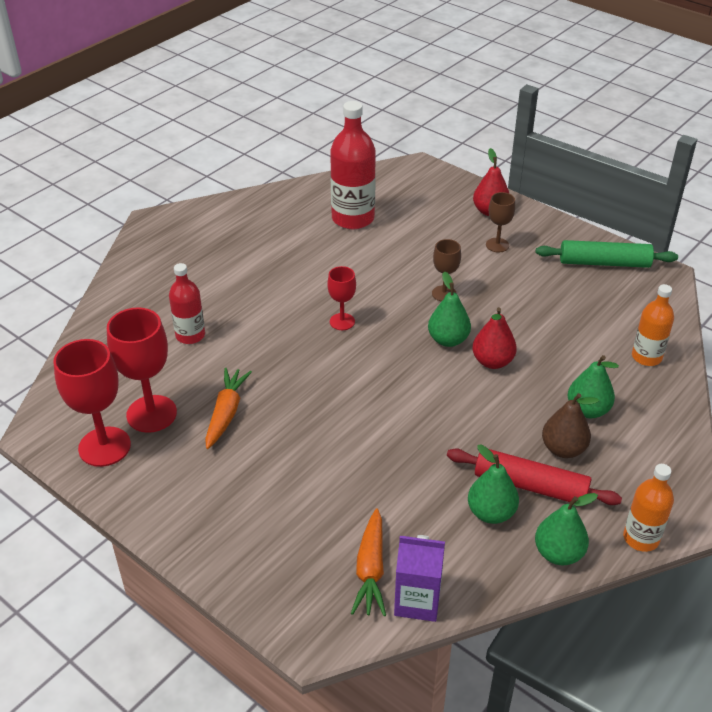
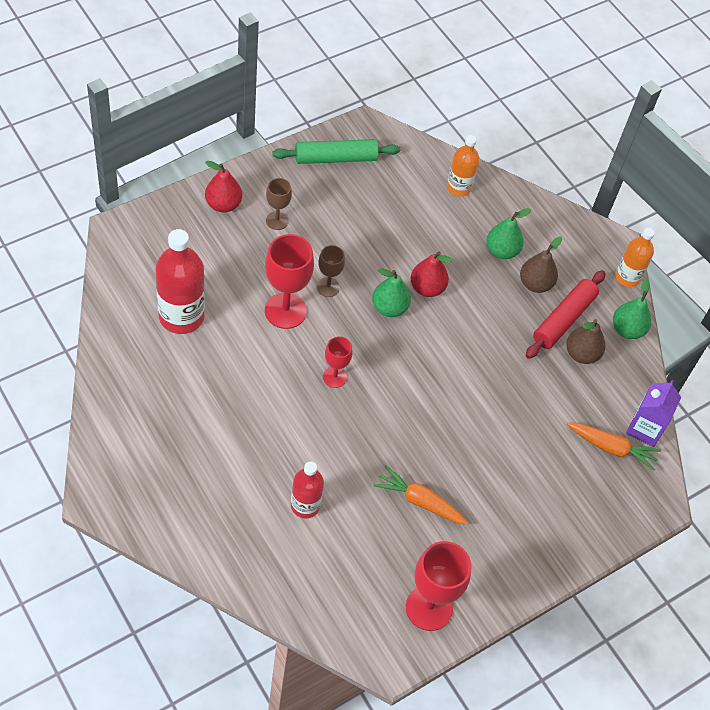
camera: 80 degrees left, 15 degrees up
(151, 414) = (400, 561): red goblet -> red goblet (285, 311)
(491, 513) = (581, 354): green pear -> brown pear
(604, 263) = (335, 158): green rolling pin -> green rolling pin turned 60 degrees clockwise

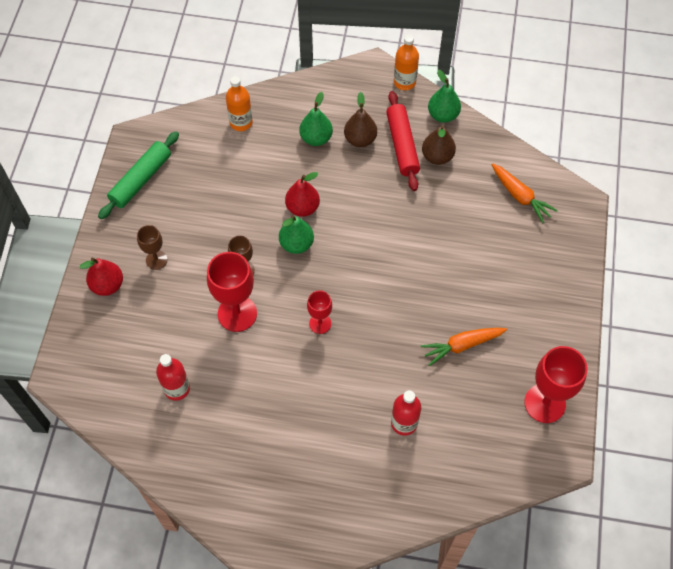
camera: 40 degrees left, 5 degrees up
(181, 316) = (177, 388): red bottle -> red bottle, size x0.60
(612, 448) = (520, 196): orange carrot -> orange carrot turned 75 degrees clockwise
(645, 428) = (523, 166): purple carton -> none

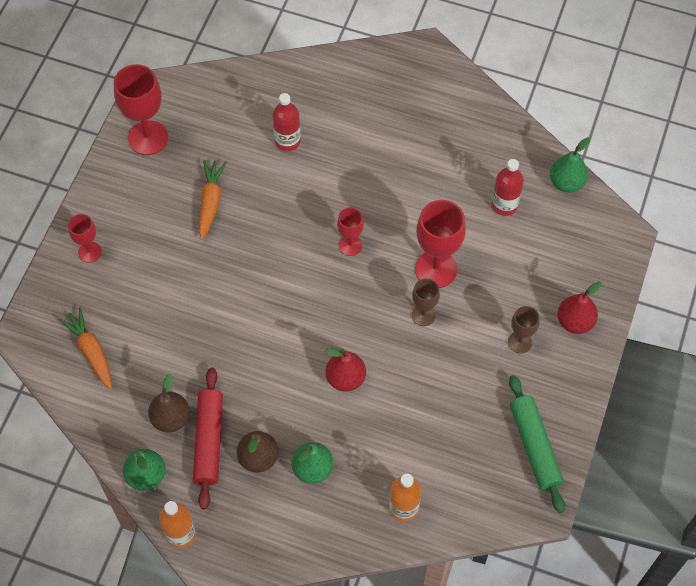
camera: 170 degrees left, 0 degrees up
(141, 180) = (534, 446): green rolling pin -> green rolling pin turned 60 degrees counterclockwise
(296, 244) = (360, 335): green pear -> green pear (566, 183)
(461, 345) = (210, 201): orange carrot -> orange carrot turned 75 degrees counterclockwise
(555, 279) = (90, 252): none -> red goblet

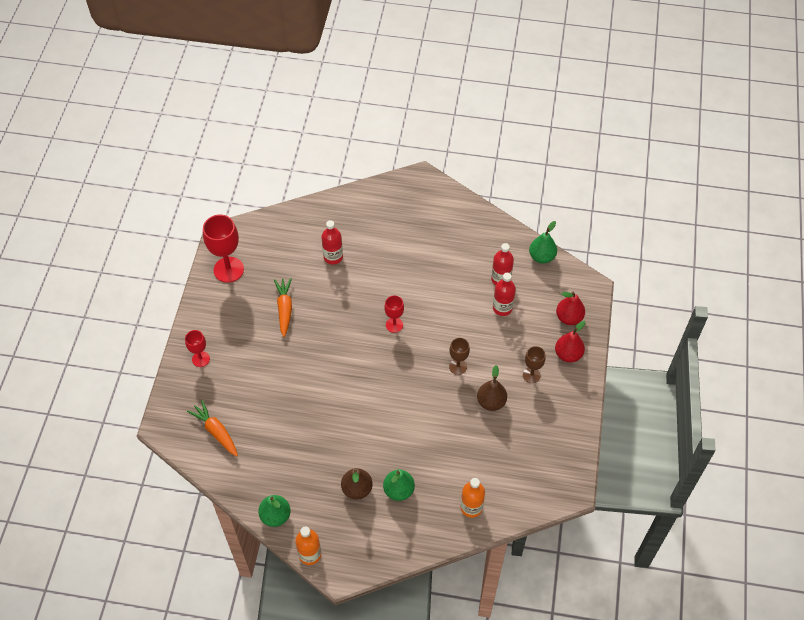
camera: 10 degrees left, 5 degrees down
(171, 418) = (286, 471): brown pear -> brown pear (491, 402)
(209, 441) = (317, 483): red rolling pin -> none
(345, 378) = (410, 421): red pear -> red pear (569, 318)
(436, 269) = (460, 332): red goblet -> none
(499, 245) = (502, 308): none -> red bottle
(534, 446) = (557, 448): green rolling pin -> none

